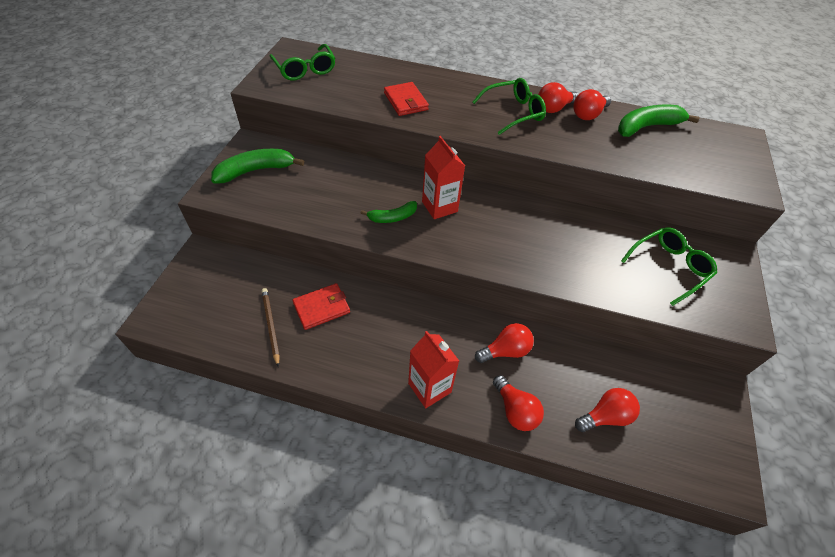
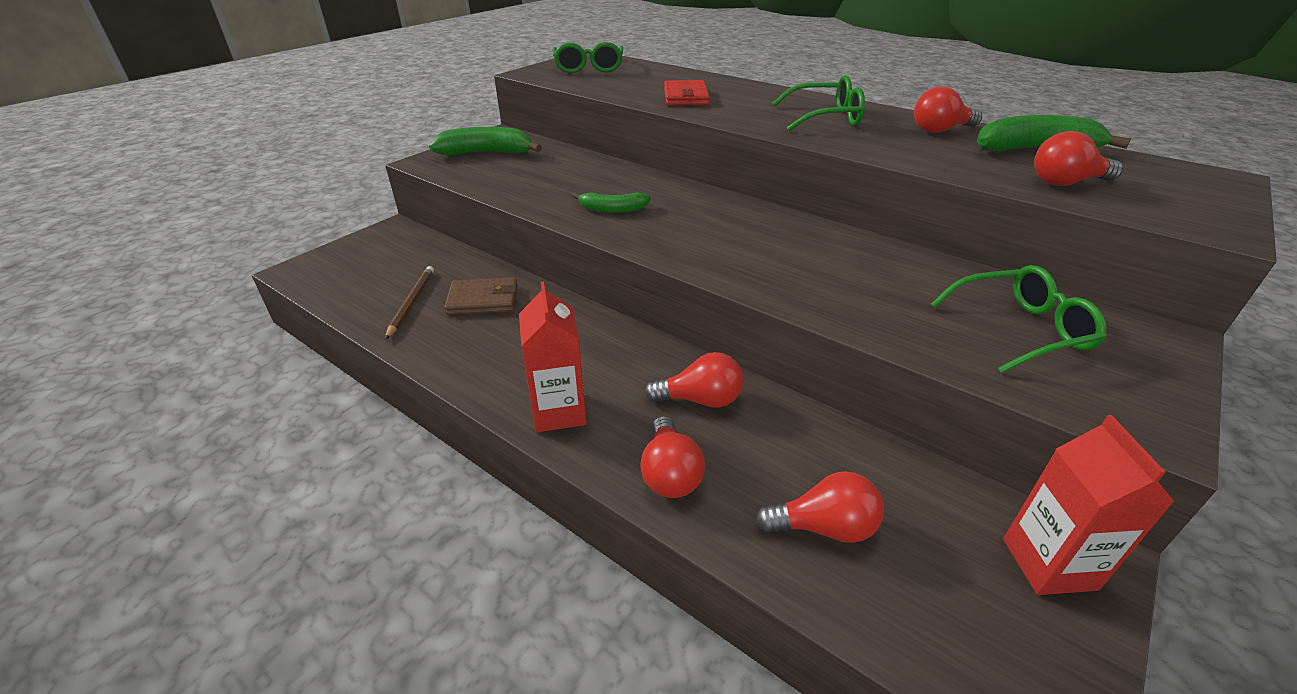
camera: 25 degrees right, 15 degrees down
(322, 308) = (483, 300): red wallet -> brown wallet
(439, 206) = (682, 210): red carton -> red carton (1049, 564)
(554, 108) = (889, 120): red light bulb -> red light bulb (1066, 183)

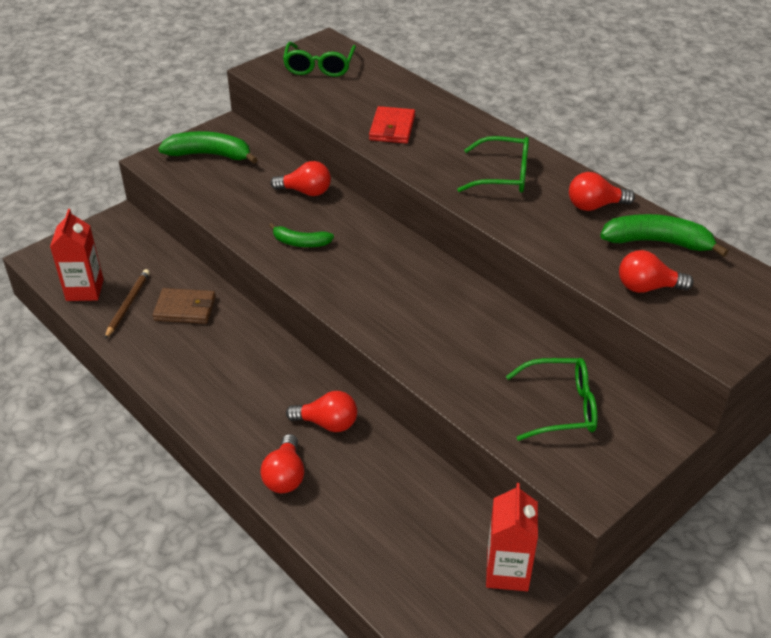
camera: 10 degrees right, 5 degrees up
(559, 411) = (222, 418): red carton -> red carton (85, 290)
(824, 527) = (373, 527): red light bulb -> red light bulb (305, 191)

